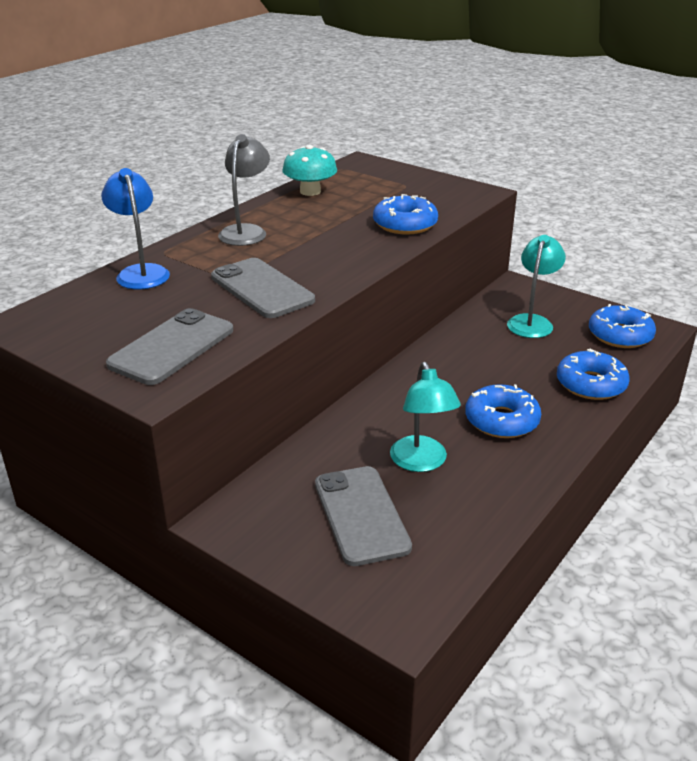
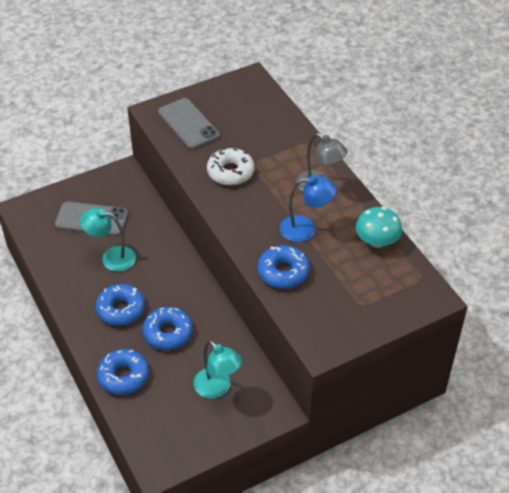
camera: 115 degrees right, 15 degrees up
(141, 272) = (284, 128): blue lamp -> blue lamp (306, 229)
(262, 288) = (230, 172): grey phone -> white donut
(620, 335) = (166, 433): blue donut -> blue donut (168, 333)

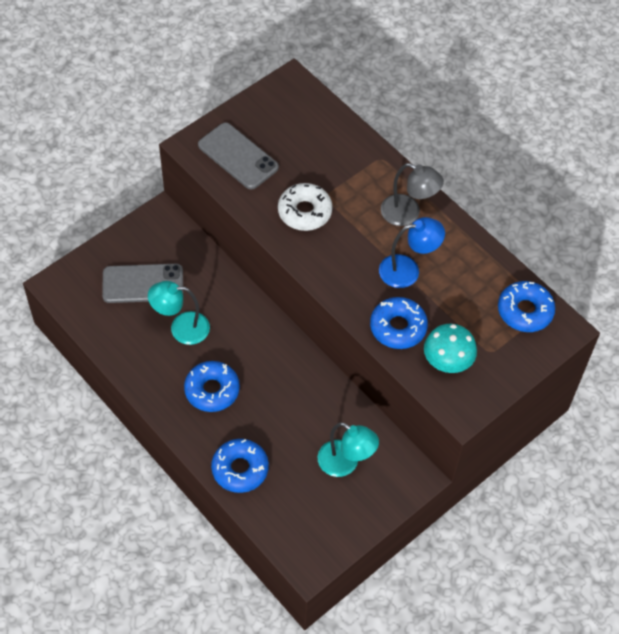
camera: 15 degrees left, 10 degrees up
(168, 333) = (273, 409): blue donut -> blue donut (525, 311)
(377, 241) = (488, 271): turquoise mushroom -> turquoise mushroom (447, 360)

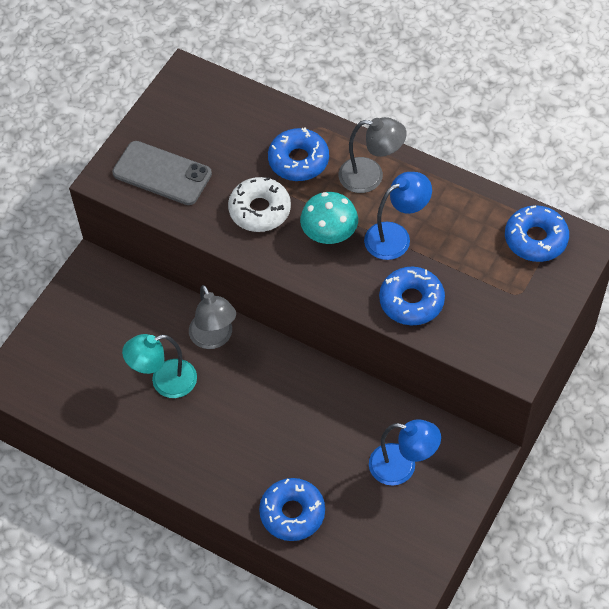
camera: 15 degrees left, 0 degrees up
(143, 284) = (102, 348): grey phone -> none
(212, 390) = (226, 438): blue donut -> blue donut (298, 160)
(236, 306) = (214, 338): none -> grey lamp
(345, 463) = (402, 467): turquoise lamp -> blue lamp
(447, 360) = (478, 318): turquoise mushroom -> turquoise mushroom (329, 233)

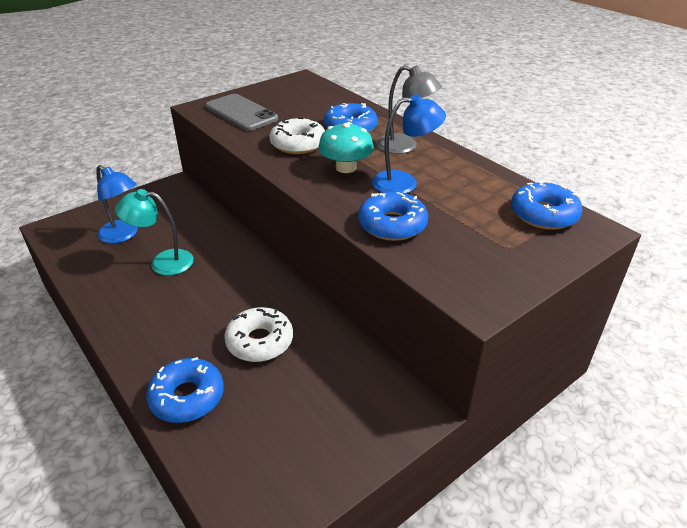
camera: 20 degrees right, 20 degrees down
(214, 338) = (225, 247): grey lamp -> none
(319, 437) = (260, 341): none -> white donut
(402, 467) = (325, 394): blue lamp -> blue lamp (123, 235)

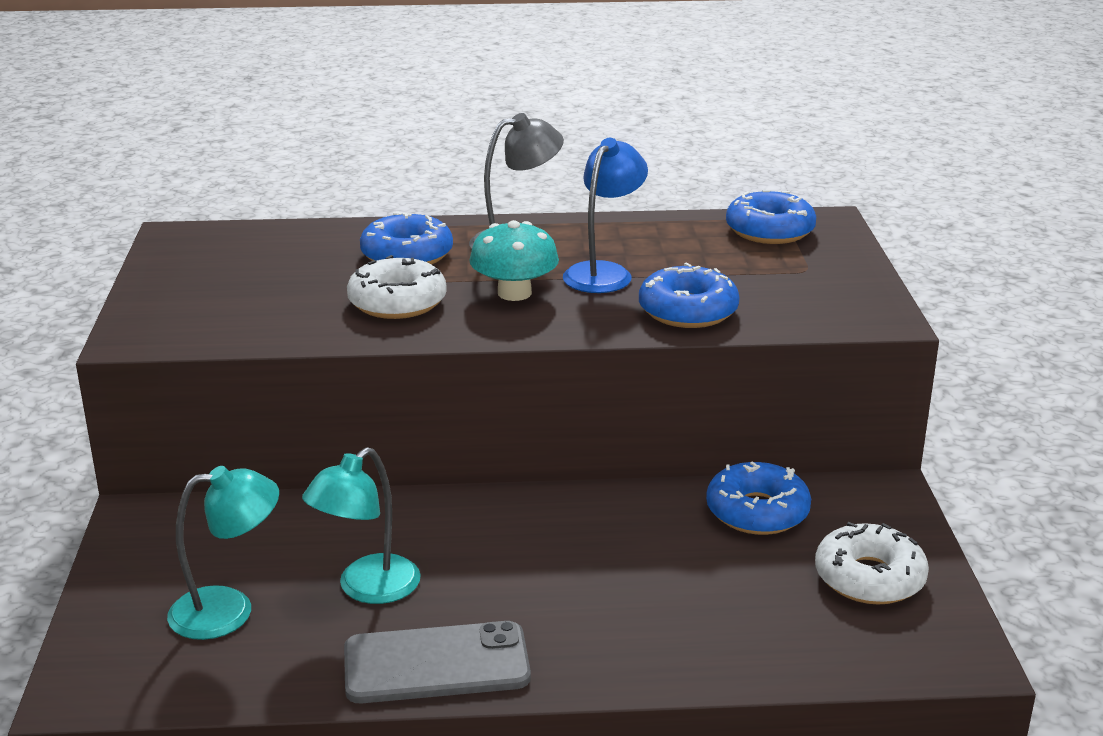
camera: 55 degrees left, 10 degrees down
(123, 235) = (229, 610): blue lamp -> turquoise lamp
(187, 397) = (708, 648): blue donut -> blue donut (757, 512)
(241, 113) = (219, 312): grey phone -> grey phone (436, 664)
(260, 341) = (658, 557): white donut -> white donut (869, 578)

